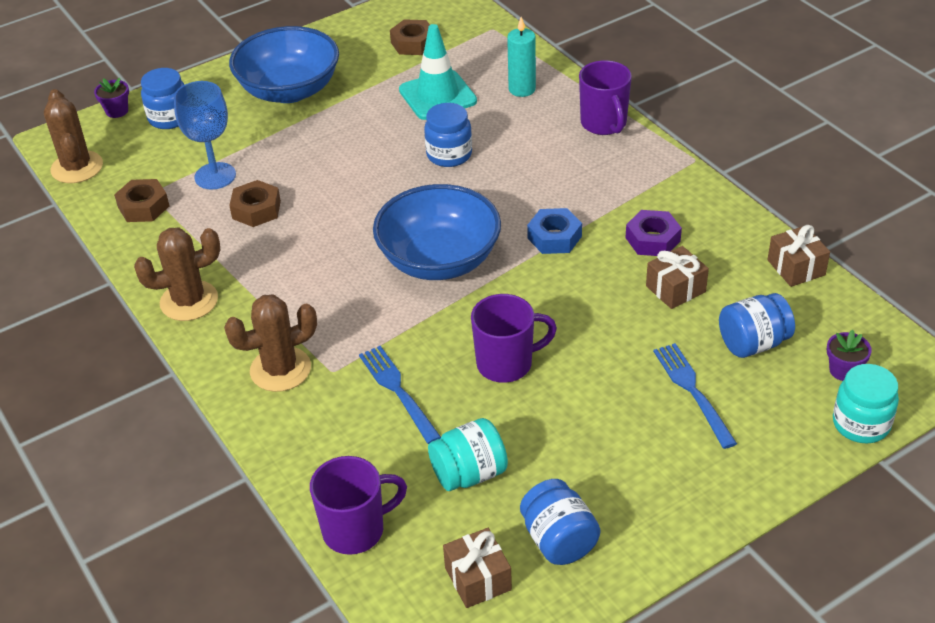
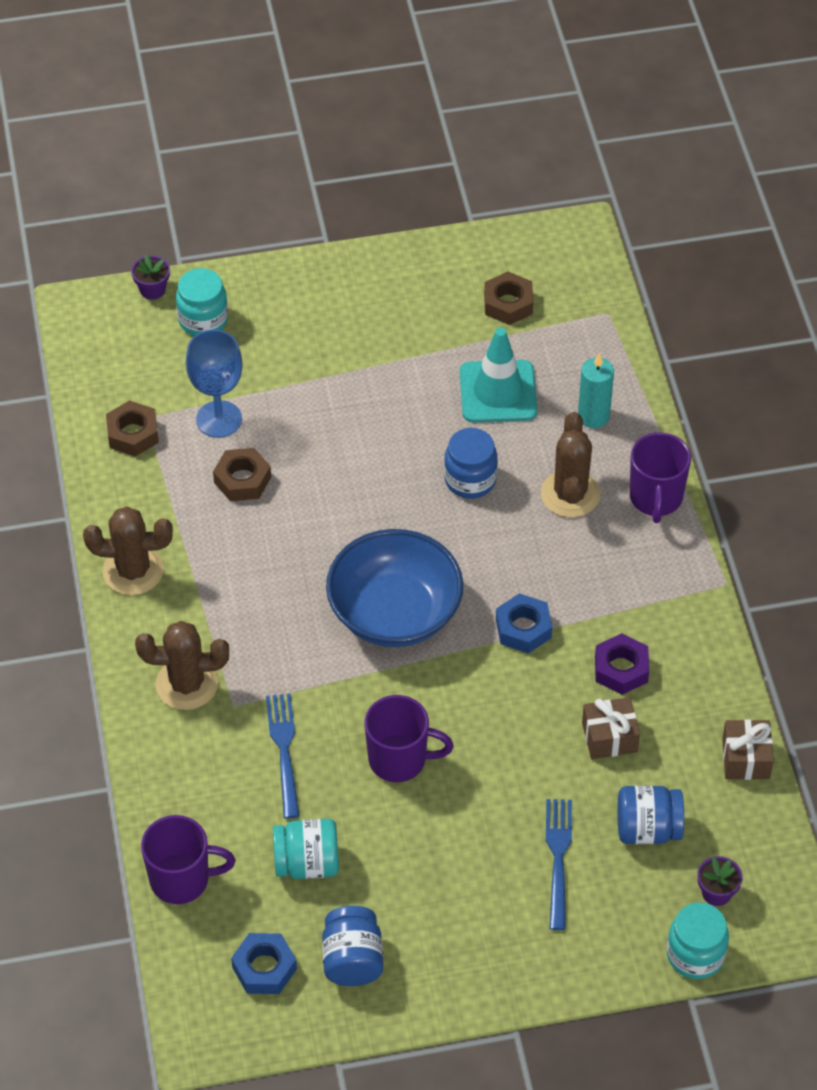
camera: 20 degrees right, 10 degrees up
(77, 167) = (85, 355): brown cactus -> brown cactus (570, 494)
(169, 118) = (203, 320): blue jar -> turquoise jar
(289, 90) = (343, 326): blue bowl -> none
(478, 579) = (264, 968): brown gift -> blue nut

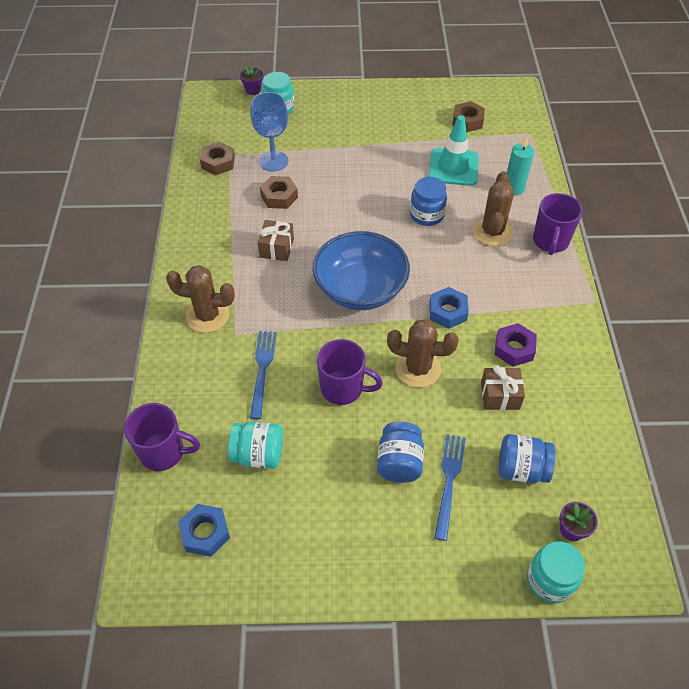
camera: 10 degrees right, 0 degrees up
(133, 571) = (194, 240): brown cactus -> brown cactus (418, 368)
(352, 960) = (274, 538): blue jar -> blue jar (399, 462)
(745, 758) = (602, 427): brown gift -> brown gift (276, 248)

